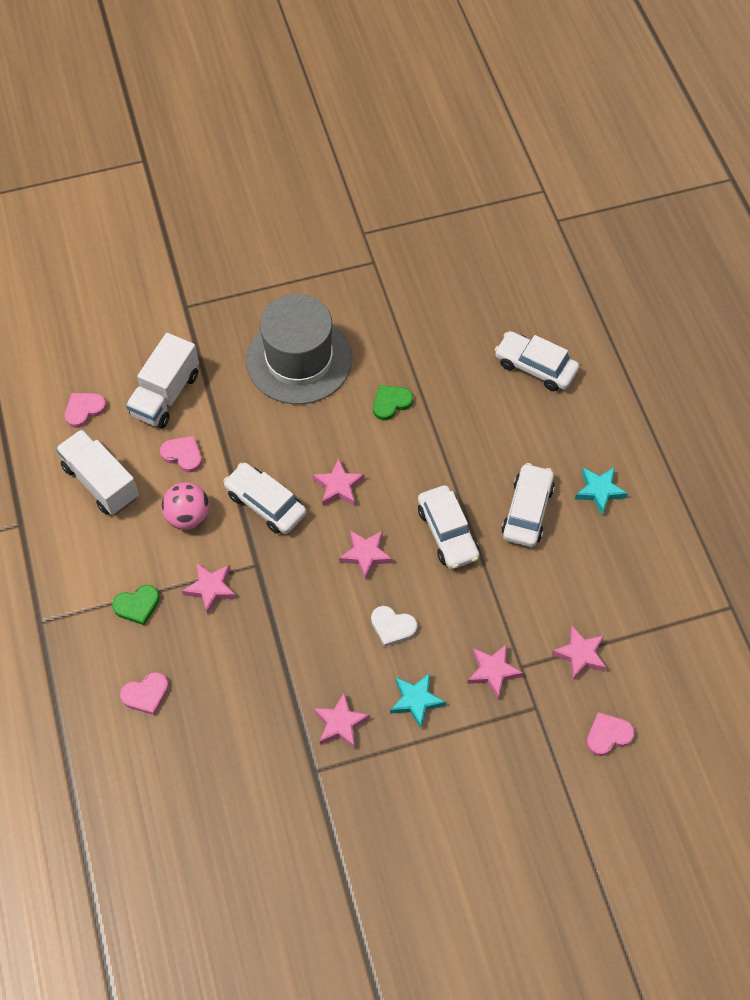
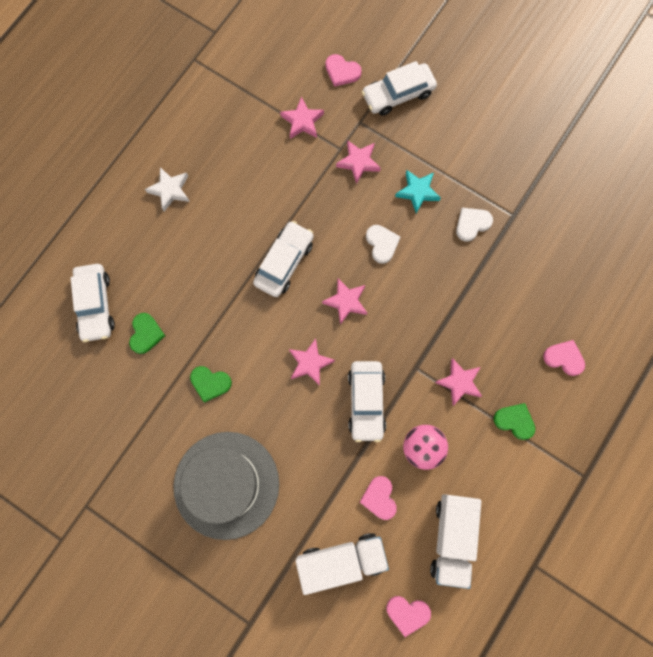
camera: 130 degrees left, 15 degrees up
(340, 723) = (472, 224): pink star -> white heart
(476, 386) = (146, 334): none -> green heart
(527, 511) = (224, 224): white car -> white car (398, 94)
(599, 491) = (170, 190): turquoise star -> white star

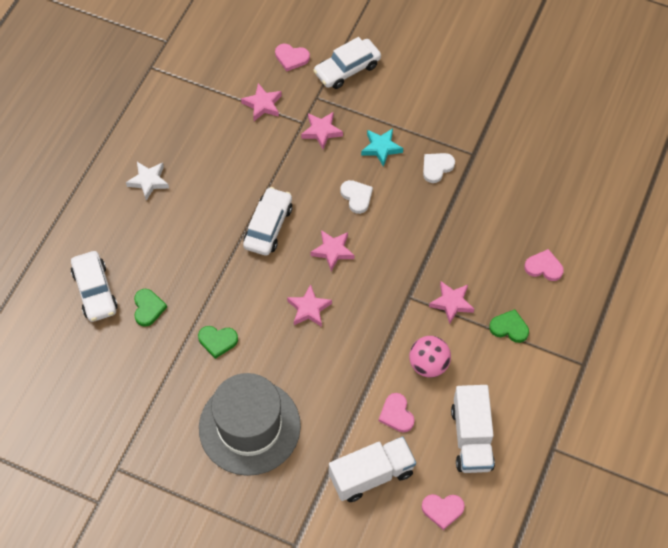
camera: 10 degrees left, 15 degrees down
(366, 402) = (368, 334): white car -> none

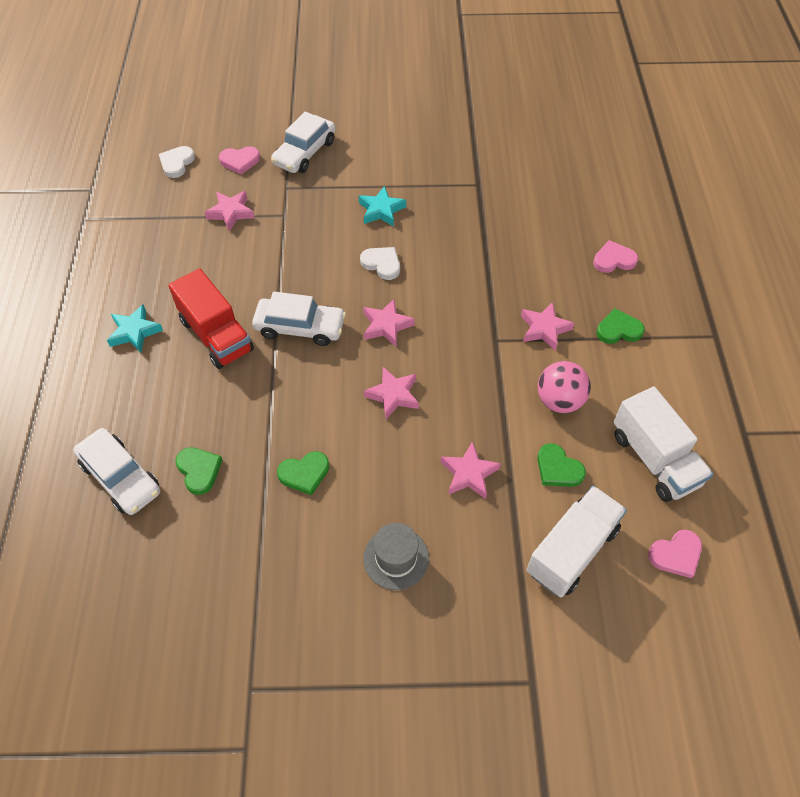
camera: 25 degrees left, 5 degrees down
(148, 181) = (134, 332): white star -> turquoise star
(205, 208) = (216, 335): none -> red truck
(249, 427) = (396, 558): grey hat -> grey hat, size x0.48
(268, 226) = (300, 327): white car -> white car turned 105 degrees clockwise
(321, 131) = (309, 216): pink star -> pink star (469, 474)
(396, 414) = (558, 469): pink heart -> green heart
(437, 167) = (449, 208): white heart -> white heart (177, 163)

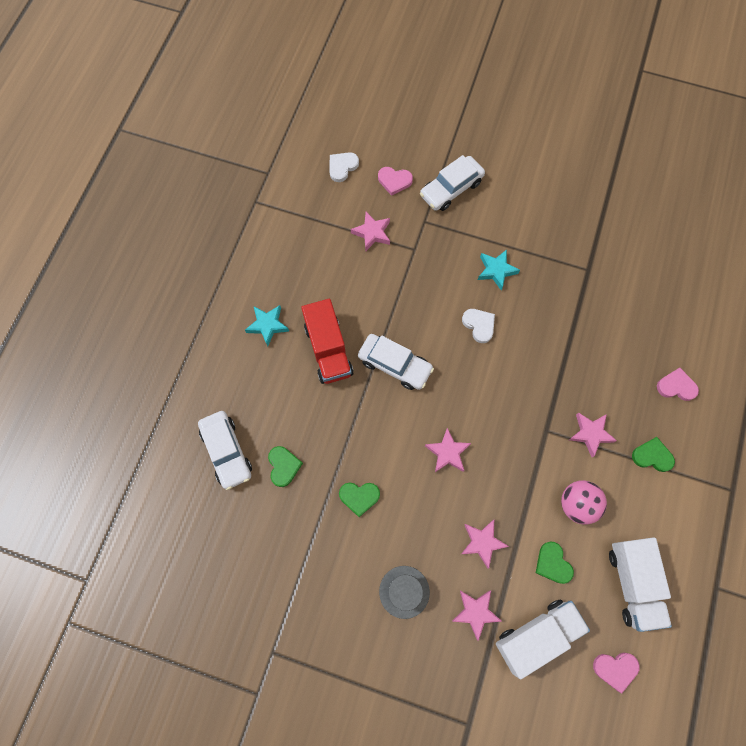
camera: 20 degrees right, 15 degrees up
(386, 326) = (463, 386): pink star -> pink star (475, 612)

